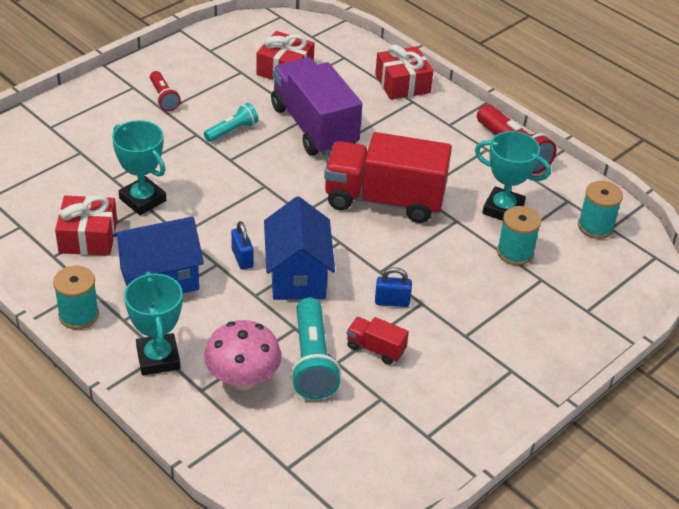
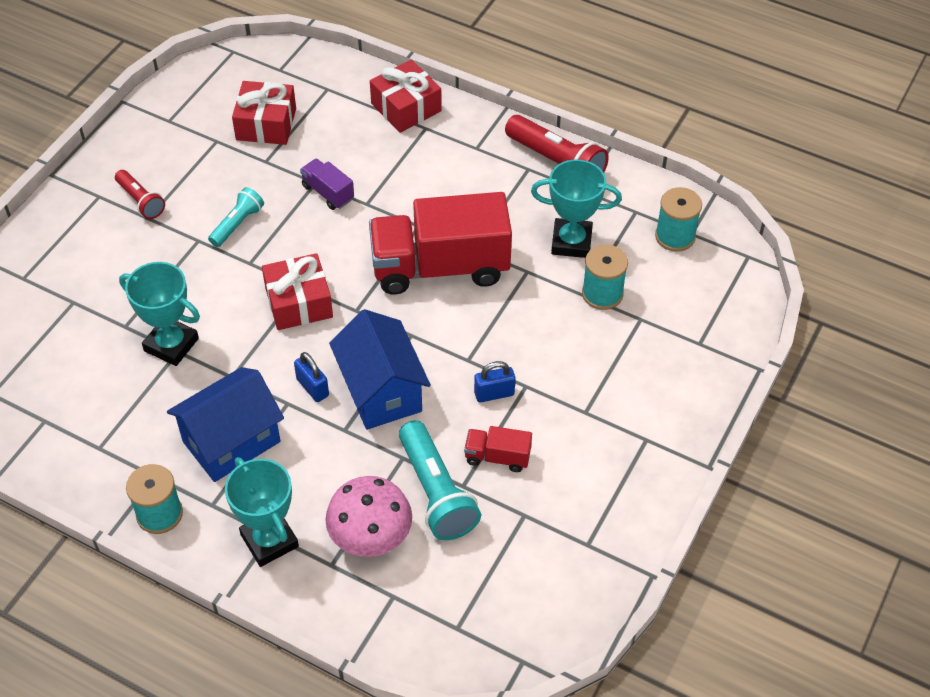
camera: 15 degrees left, 10 degrees up
(88, 237) = (129, 411): red gift -> red gift (299, 302)
(314, 127) = (328, 193): purple truck -> purple truck, size x0.43

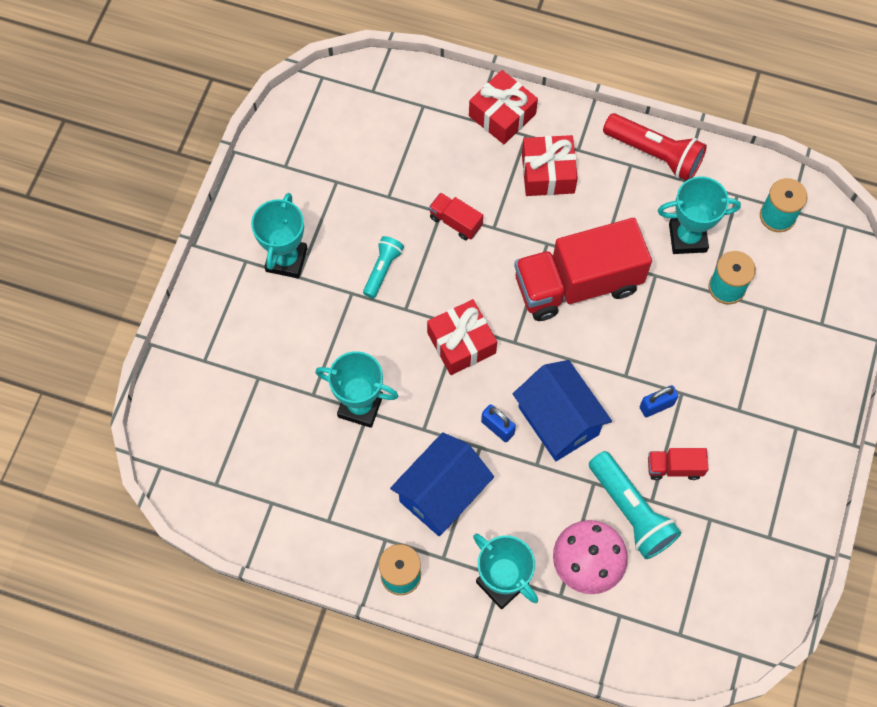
camera: 10 degrees left, 15 degrees up
(141, 201) = (286, 260): red flashlight -> turquoise trophy
(266, 124) = (377, 155): red gift -> red gift (548, 173)
(328, 193) = (455, 222): purple truck -> red truck

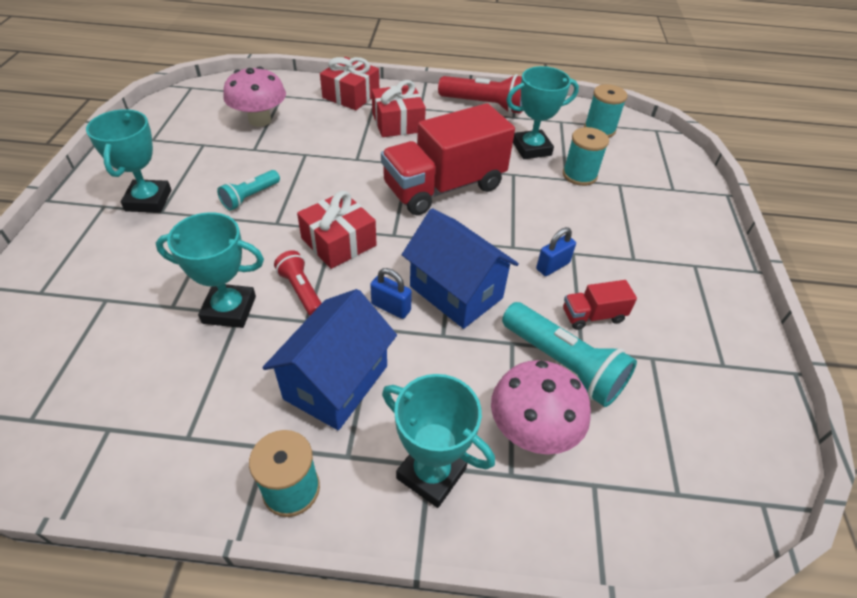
camera: 15 degrees left, 20 degrees down
(382, 269) = (250, 197): turquoise flashlight -> turquoise flashlight turned 150 degrees counterclockwise
(396, 148) = (260, 120): none -> pink mushroom
(422, 396) = (301, 291): none -> red flashlight
(455, 222) = (320, 159): red truck -> none

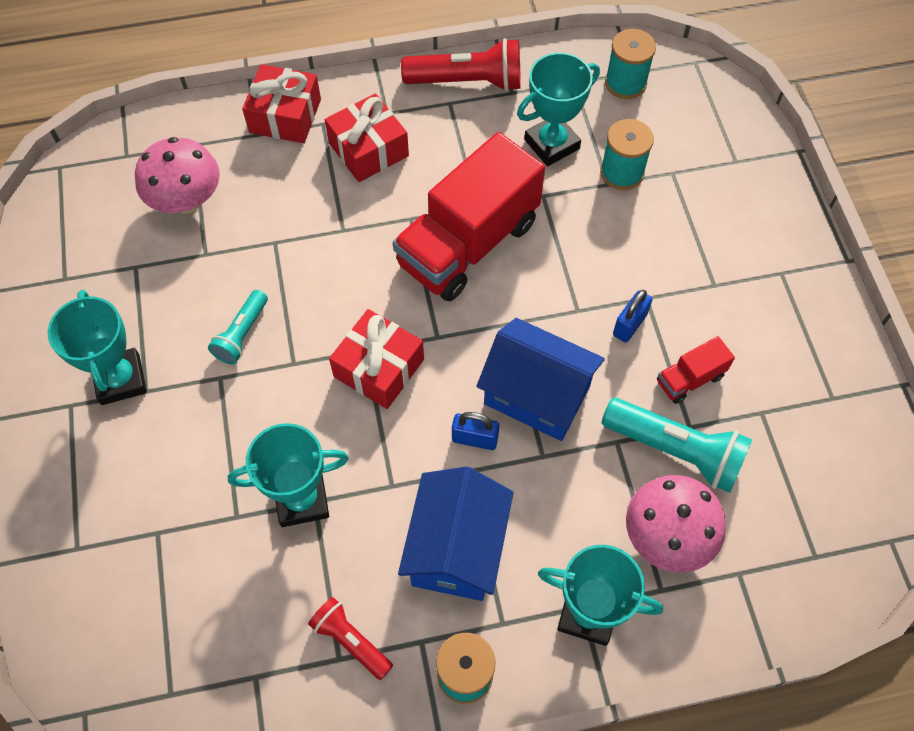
camera: 15 degrees left, 15 degrees up
(301, 291) = (368, 449): red flashlight -> red flashlight (350, 641)

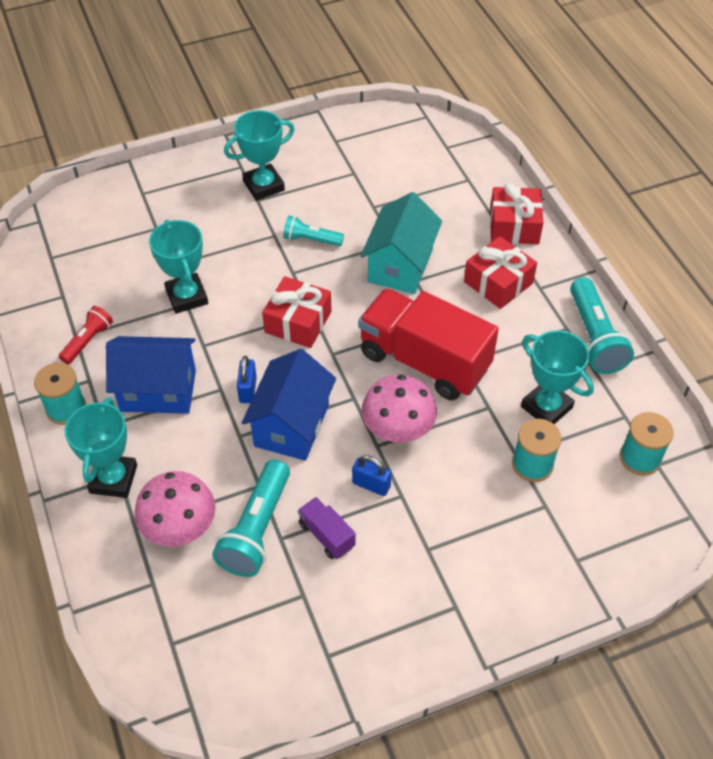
camera: 80 degrees right, 10 degrees down
(187, 200) = (417, 187): pink mushroom -> pink mushroom (398, 430)
(315, 242) = (400, 265): none -> turquoise house
(467, 81) = (594, 337): red flashlight -> turquoise flashlight
(690, 379) = (326, 535): red truck -> purple truck

